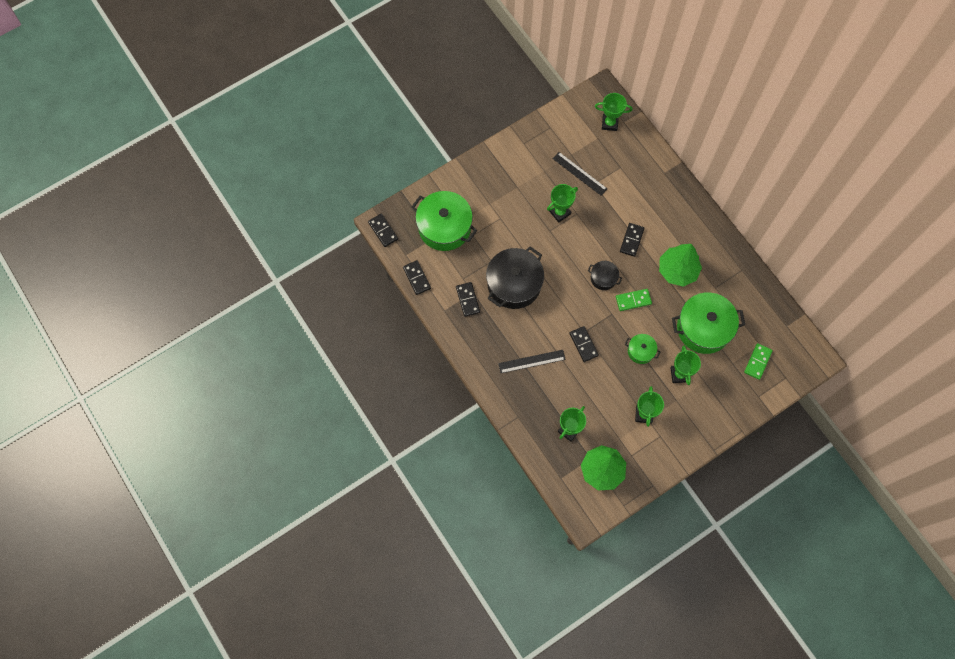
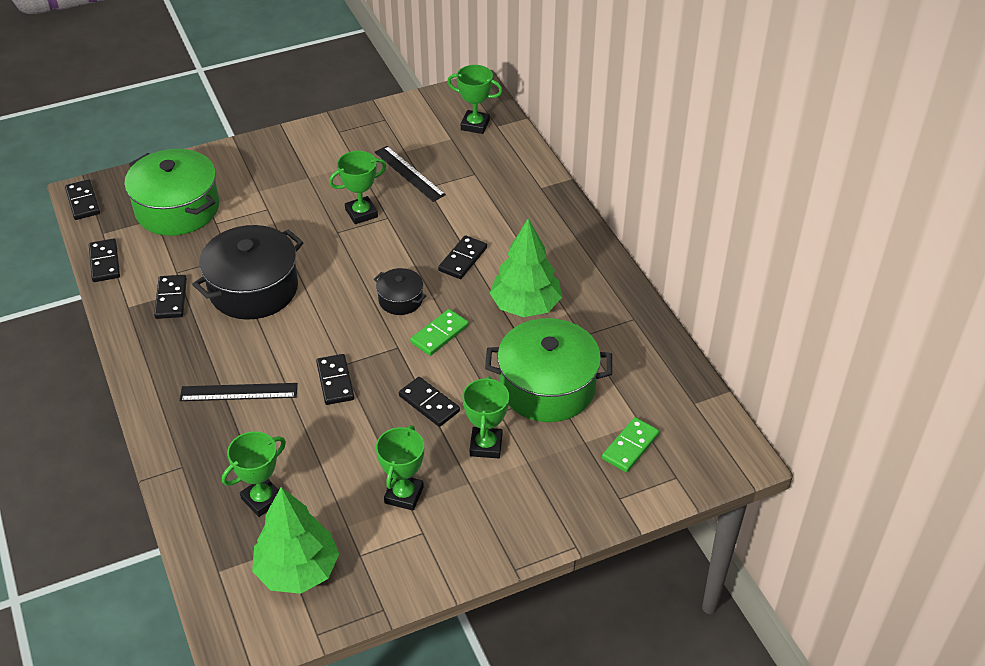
camera: 10 degrees right, 25 degrees down
(633, 300) = (439, 334): green domino -> green domino turned 45 degrees counterclockwise
(641, 351) = (429, 403): green pot -> black domino

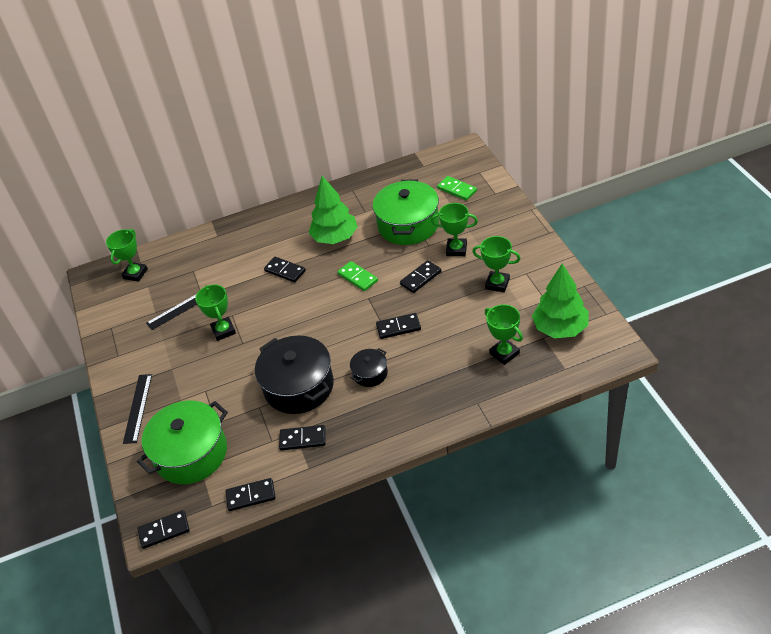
camera: 80 degrees left, 0 degrees up
(239, 392) = (407, 380): black ruler -> black ruler (138, 408)
(400, 300) = (321, 300): black pot -> black pot (370, 374)

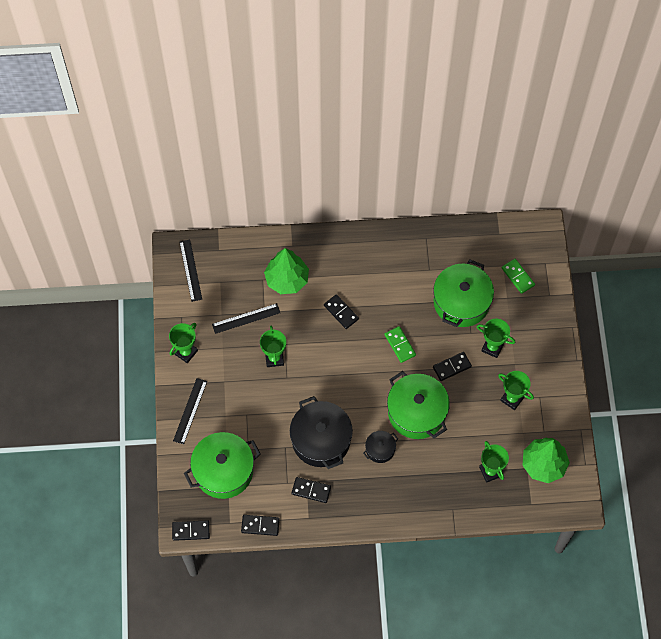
camera: 10 degrees right, 20 degrees up
(113, 286) = (190, 270): none -> black ruler
(135, 274) = (212, 263): green trophy -> green trophy (186, 352)
(335, 238) = (394, 291): green tree -> green tree (287, 279)
(398, 327) = (416, 412): black domino -> green pot

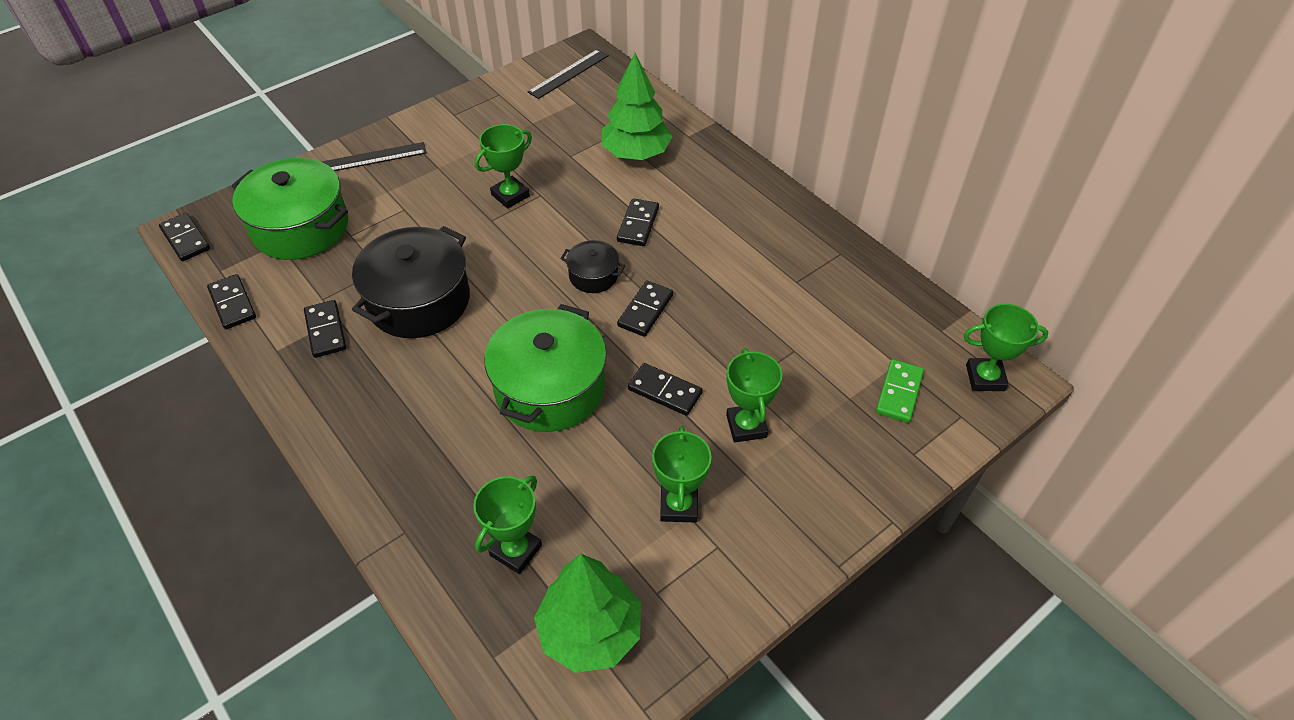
camera: 55 degrees right, 15 degrees down
(186, 352) = (453, 118): green trophy -> green trophy (985, 378)
(246, 318) = (546, 145): black ruler -> none
(380, 449) = (451, 376): black pot -> black pot (593, 276)
(400, 345) = (645, 310): green domino -> black domino
(461, 302) = (784, 345): green pot -> none

